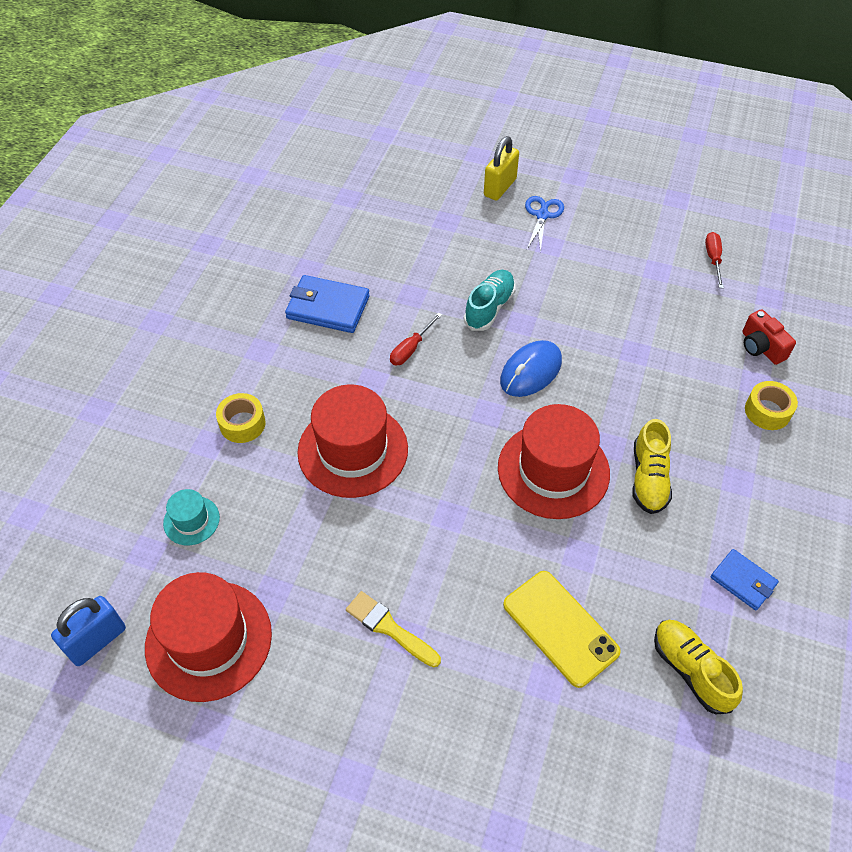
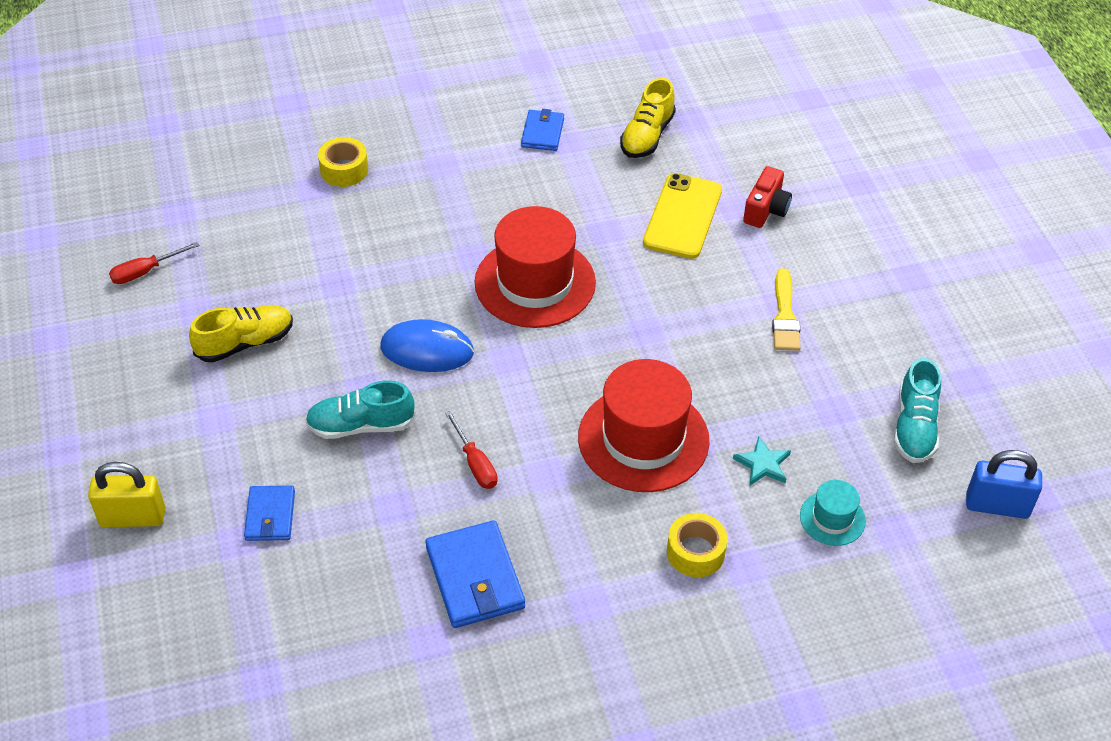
camera: 125 degrees left, 5 degrees down
(208, 640) = (914, 427): red hat -> turquoise shoe
(270, 509) = (763, 464): none -> turquoise star
(411, 349) = (475, 463): red screwdriver -> red screwdriver turned 60 degrees clockwise
(453, 240) = (270, 515): none -> blue wallet
(542, 215) = (163, 449): blue scissors -> none
(648, 478) = (488, 218): yellow shoe -> yellow shoe (245, 343)
(761, 347) = (260, 197): red camera -> red camera (766, 210)

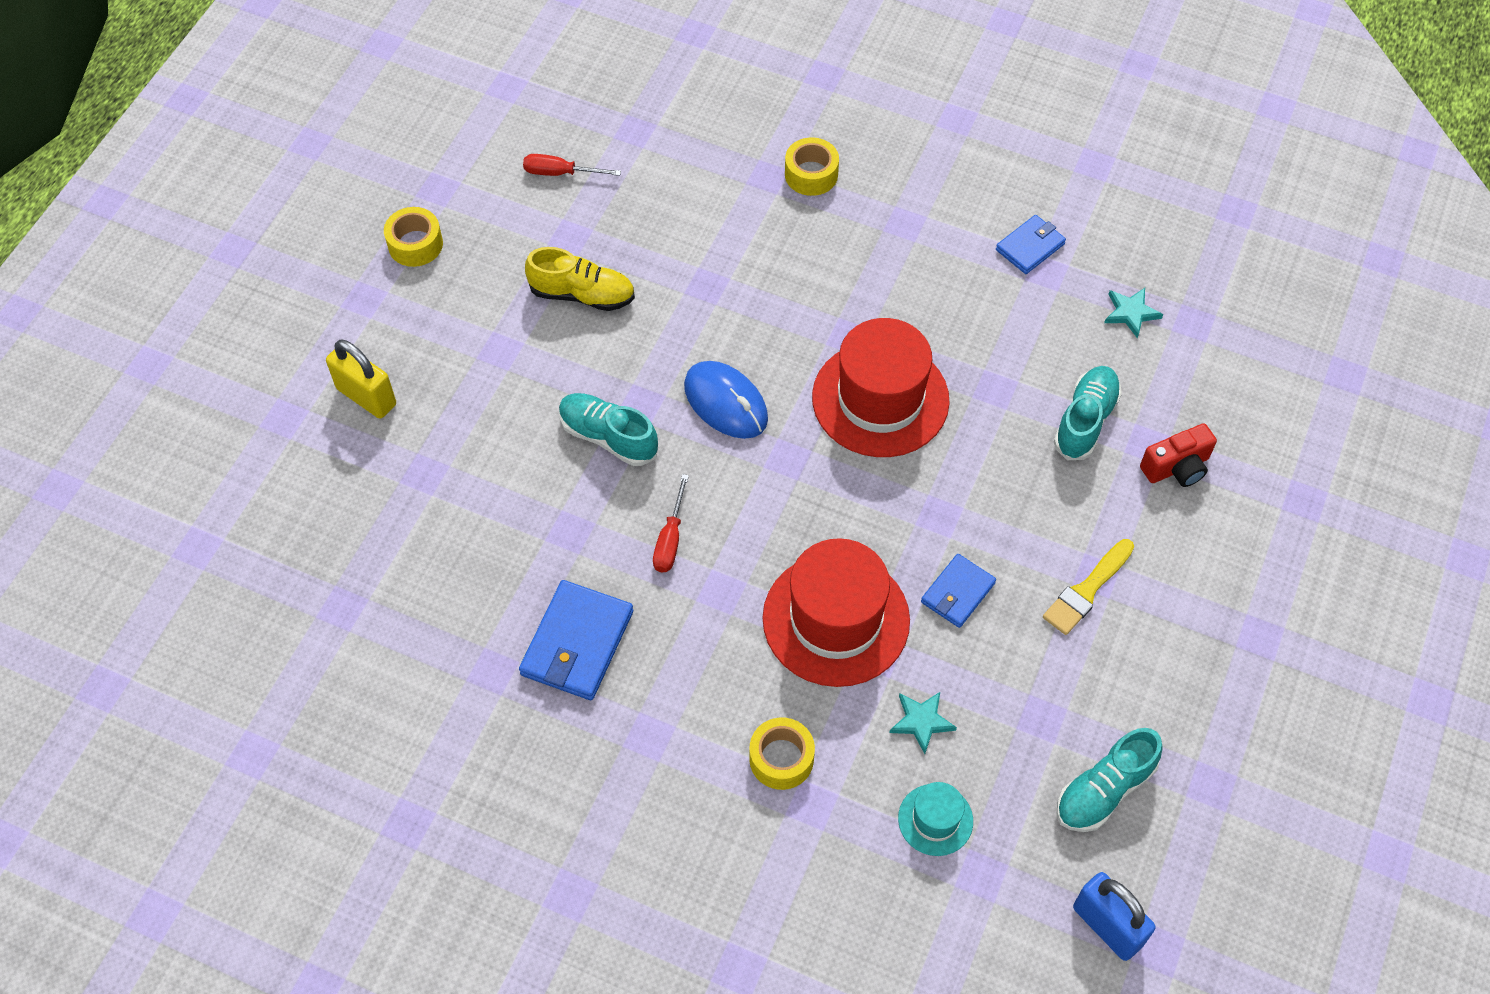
camera: 40 degrees right, 10 degrees up
(69, 386) = (415, 244): none -> yellow tape
(270, 515) = (468, 469): blue wallet -> blue wallet (957, 592)
(647, 136) = (1131, 313): yellow shoe -> turquoise star
(683, 216) = (1085, 421): yellow phone -> turquoise shoe

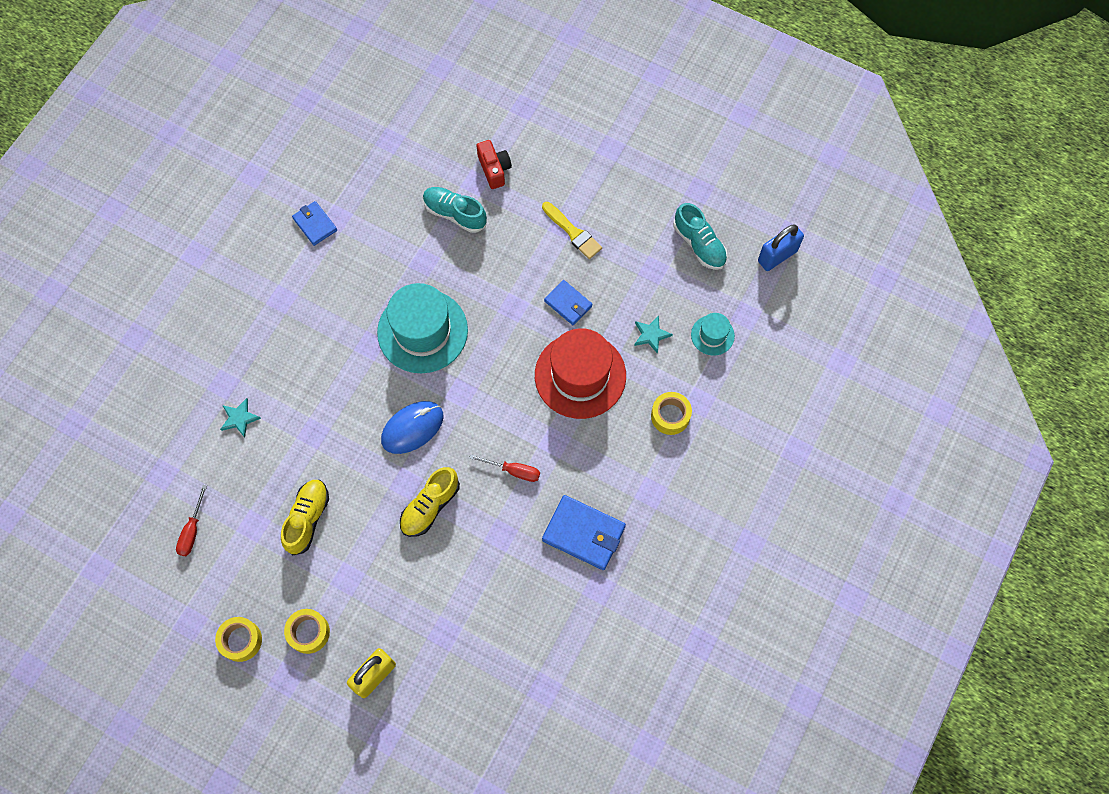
camera: 85 degrees left, 10 degrees up
(608, 437) = (430, 506): turquoise shoe -> yellow shoe
(811, 174) = (227, 355): yellow tape -> yellow tape (309, 632)
(880, 399) = (422, 331): red hat -> turquoise hat
(1131, 313) = (377, 174): turquoise star -> turquoise star (239, 418)

